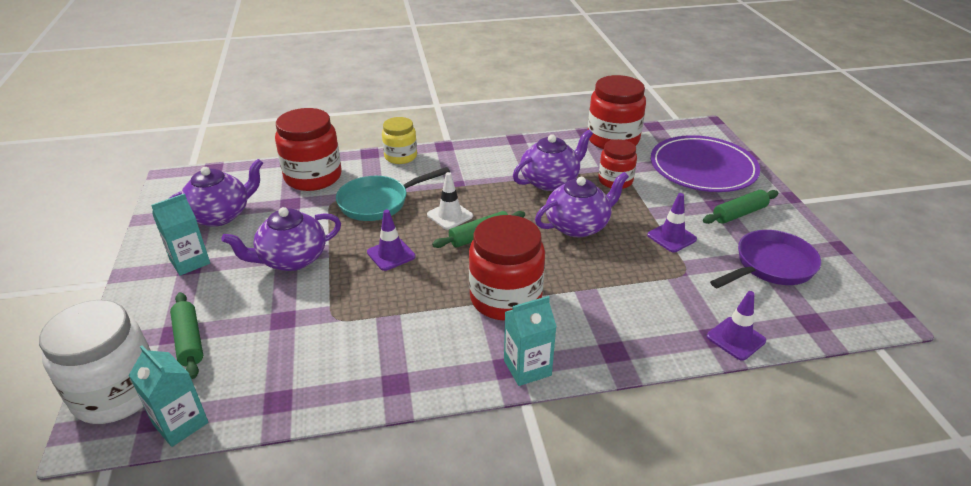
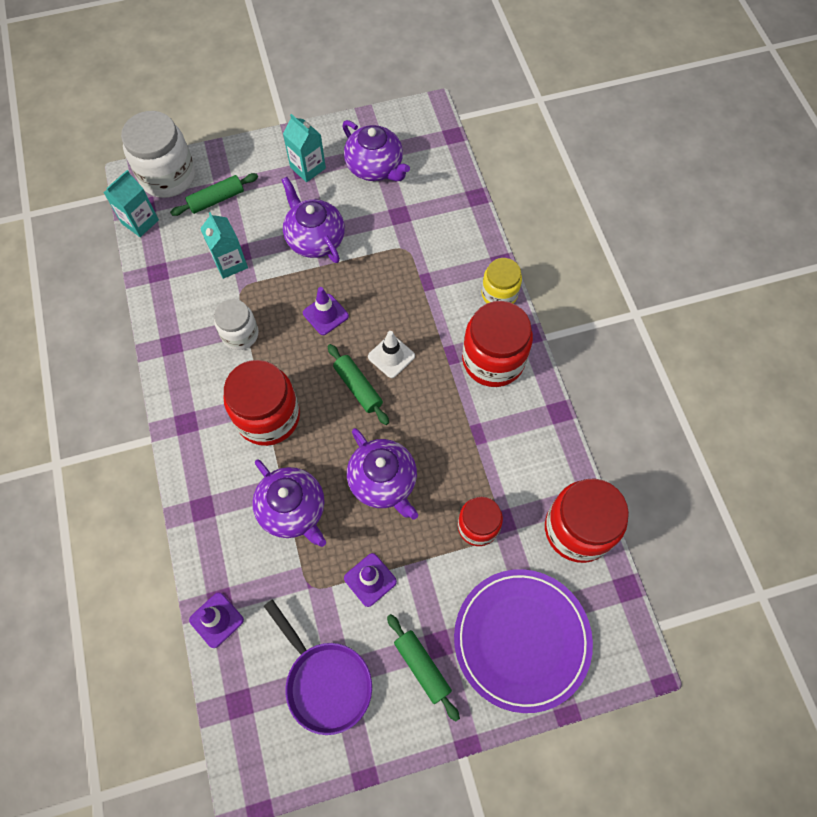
camera: 85 degrees right, 30 degrees up
(313, 177) = (447, 222): red jar -> red jar (493, 360)
(378, 202) = (408, 289): turquoise pan -> none
(397, 319) = (240, 334): none -> white jar
(527, 368) = (184, 438): turquoise carton -> turquoise carton (230, 263)
(550, 181) = (467, 452): purple teapot -> purple teapot (293, 510)

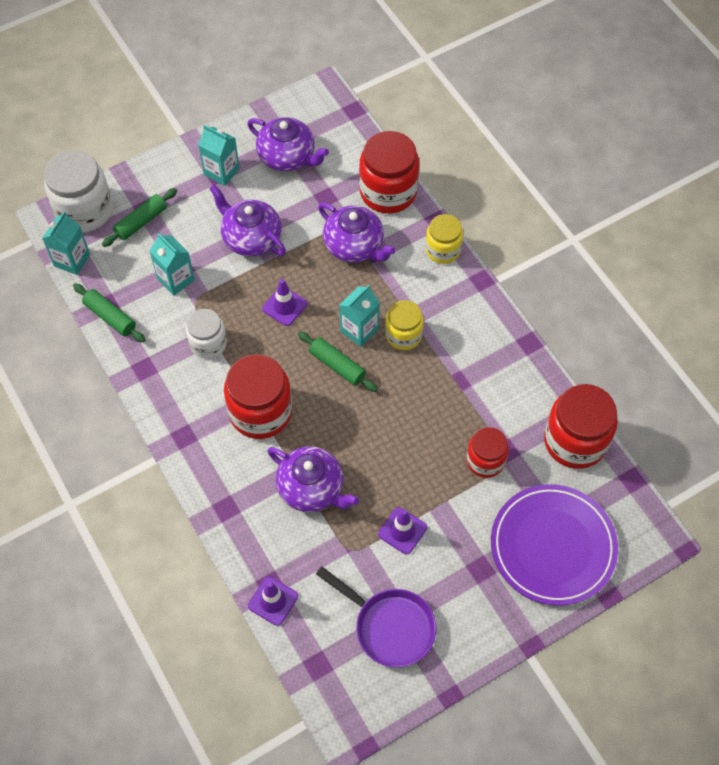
camera: 15 degrees left, 5 degrees down
(383, 481) = (387, 443): purple teapot -> purple teapot (354, 246)
(391, 356) = (359, 330): white traffic cone -> turquoise carton
(422, 667) = (472, 592): green rolling pin -> green rolling pin (110, 317)
(433, 372) = (403, 335): none -> yellow jar
(493, 360) = (455, 311): red jar -> red jar (388, 192)

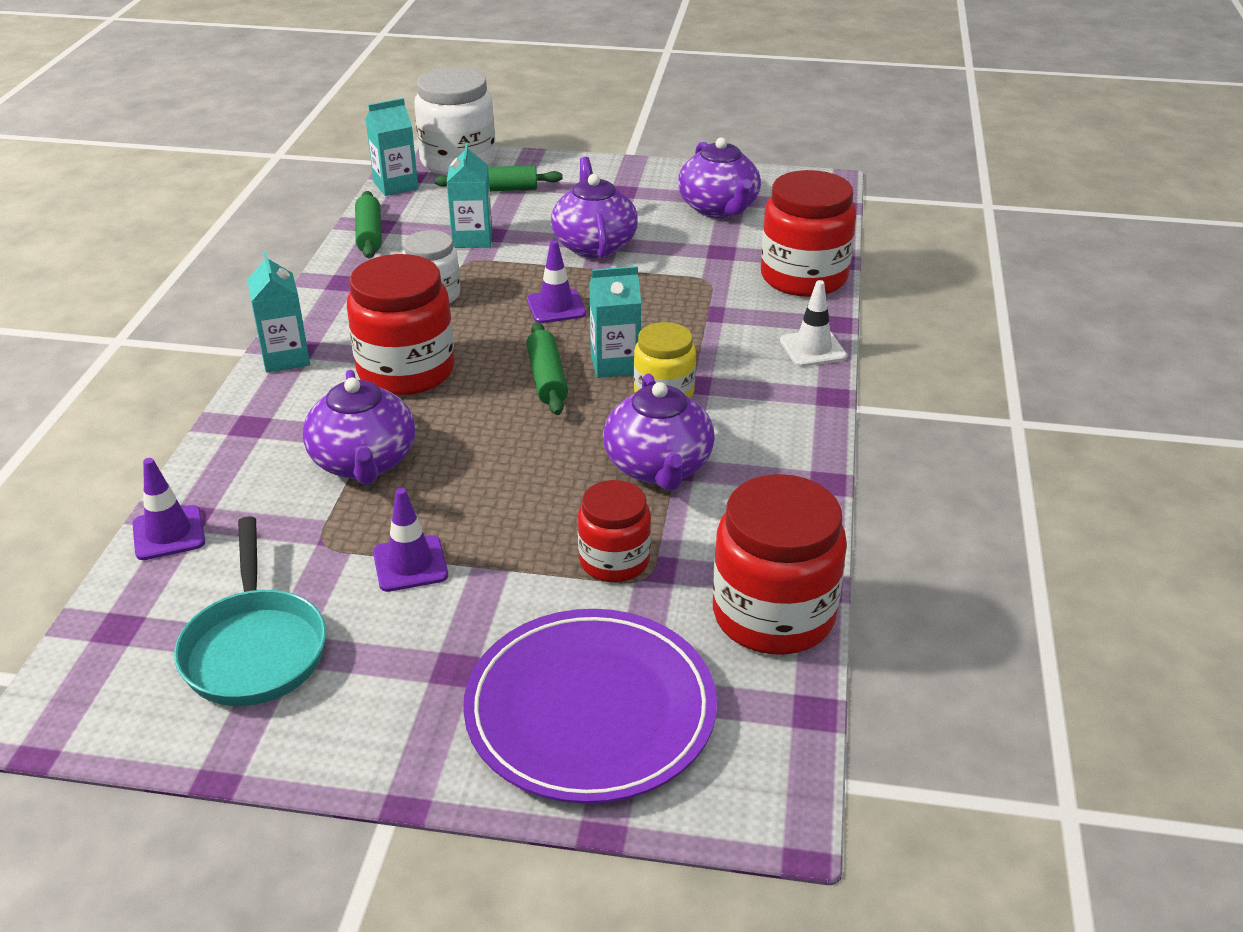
camera: 40 degrees right, 25 degrees down
(221, 171) = (631, 191): turquoise carton -> turquoise carton (285, 357)
(354, 246) = (704, 299): purple teapot -> purple teapot (658, 467)
(389, 626) = (255, 648): purple pan -> turquoise pan
(443, 250) = (812, 349): yellow jar -> white traffic cone

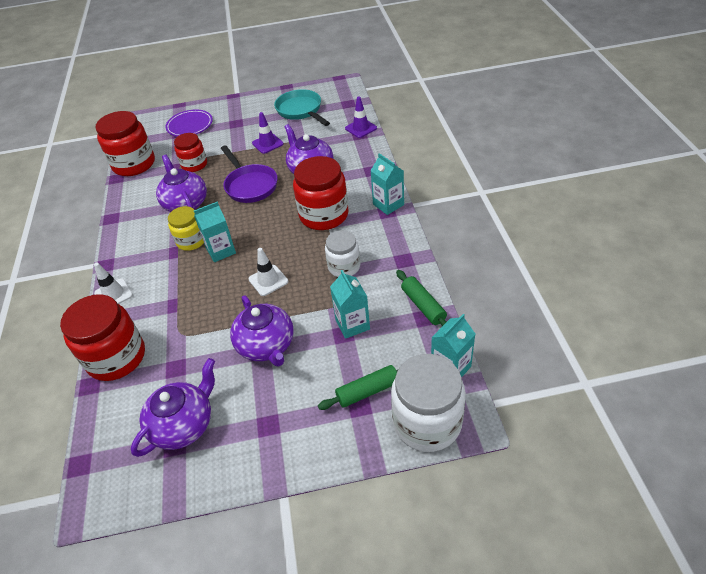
camera: 165 degrees right, 10 degrees up
(508, 467) = (250, 185): none -> purple pan
(547, 379) = (252, 232): green rolling pin -> none
(556, 307) = (268, 280): purple traffic cone -> white traffic cone
(590, 710) = (190, 125): purple plate -> purple plate, size x0.61
(718, 208) = (184, 425): purple teapot -> purple teapot turned 75 degrees clockwise

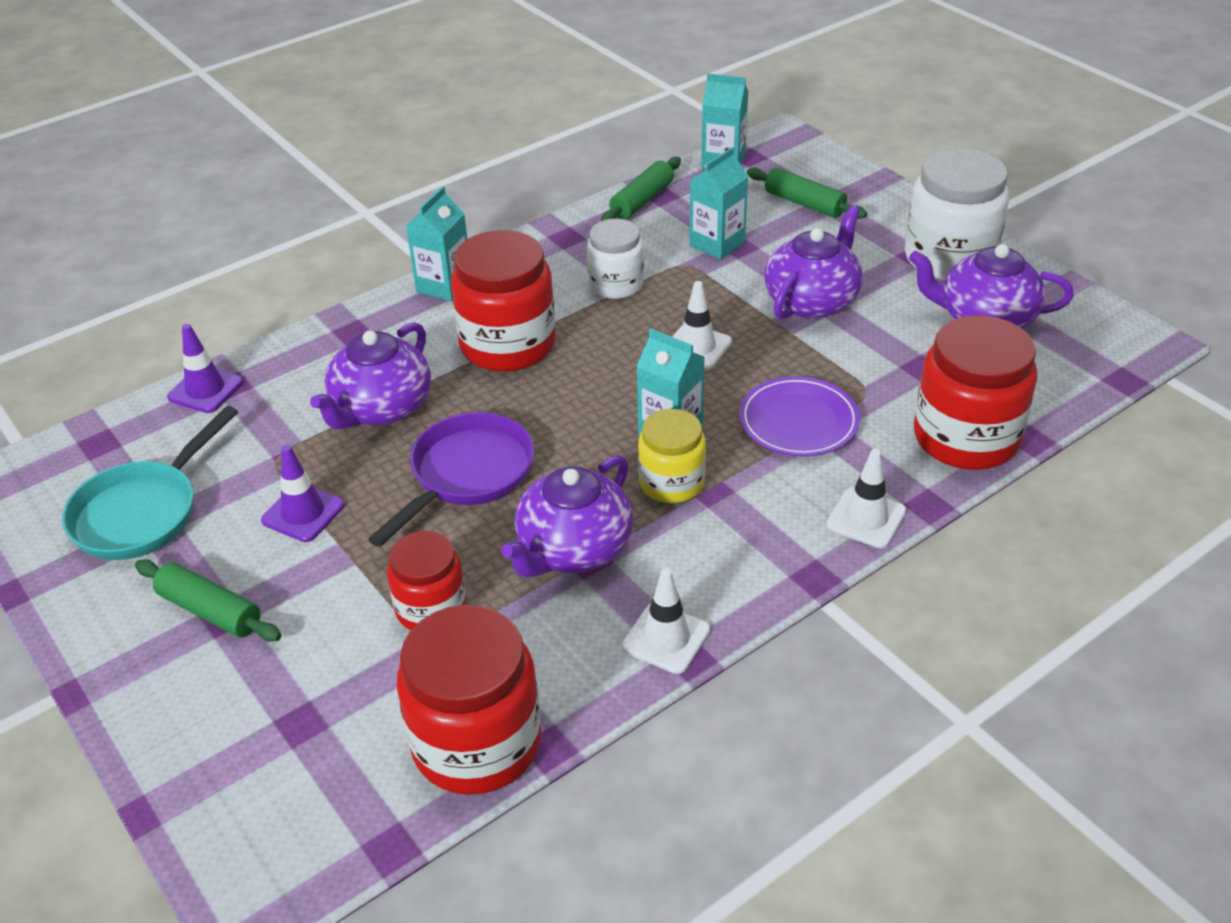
camera: 120 degrees left, 5 degrees down
(124, 215) = (666, 638): none -> white traffic cone
(190, 125) = (255, 717): purple plate -> purple plate (798, 421)
(240, 121) = (210, 611): none -> green rolling pin
(427, 422) = (806, 158): white jar -> white jar (949, 258)

